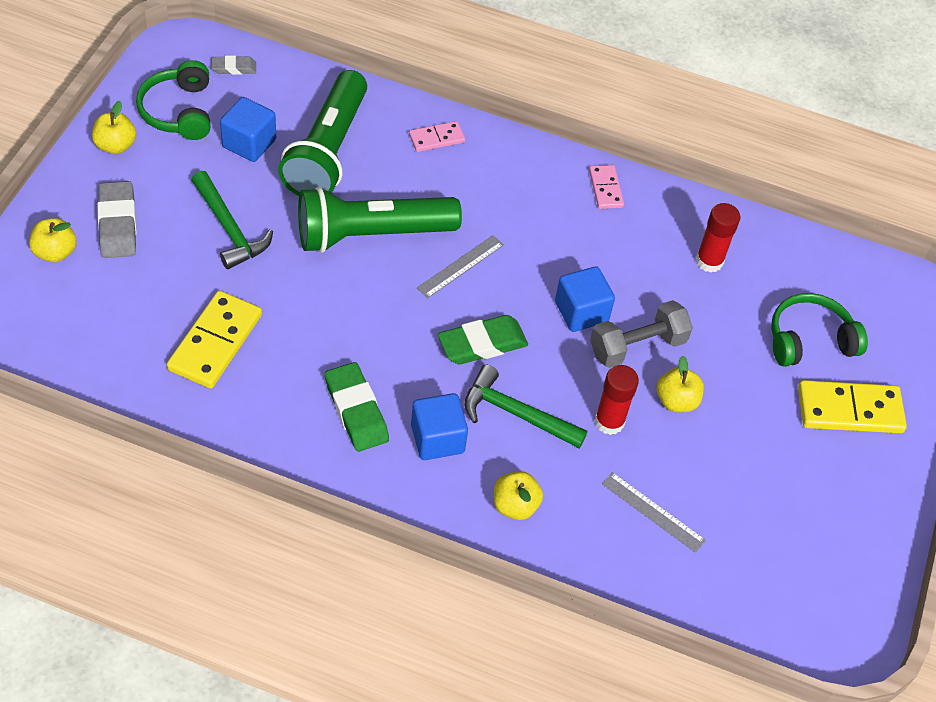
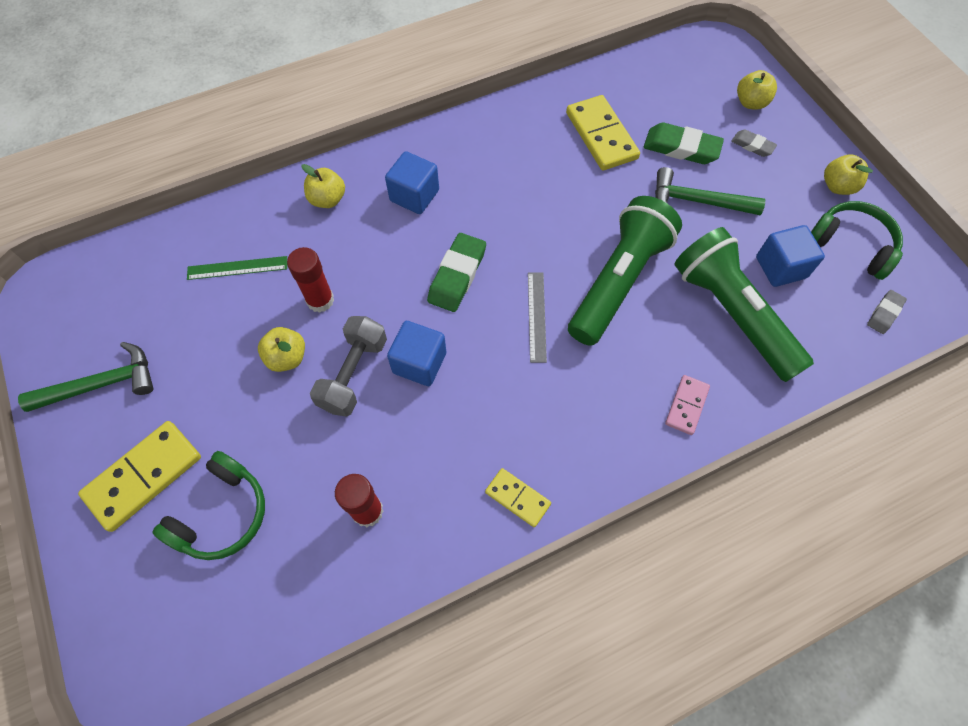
camera: 140 degrees right, 10 degrees up
(118, 224) = (752, 145): grey eraser -> grey eraser, size x0.56
(356, 410) = (478, 170): green eraser -> green eraser (681, 148)
(515, 413) = (386, 251): green hammer -> green hammer (102, 384)
(605, 189) = (517, 498): pink domino -> yellow domino
(653, 512) = (237, 268): grey ruler -> green ruler

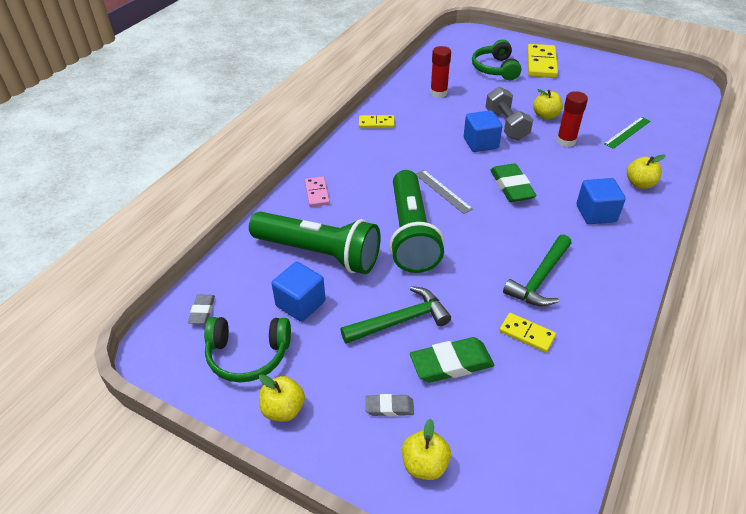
camera: 145 degrees right, 20 degrees down
(102, 384) = (606, 74): green hammer -> green hammer (540, 279)
(601, 136) = (527, 334): yellow domino -> yellow domino, size x0.56

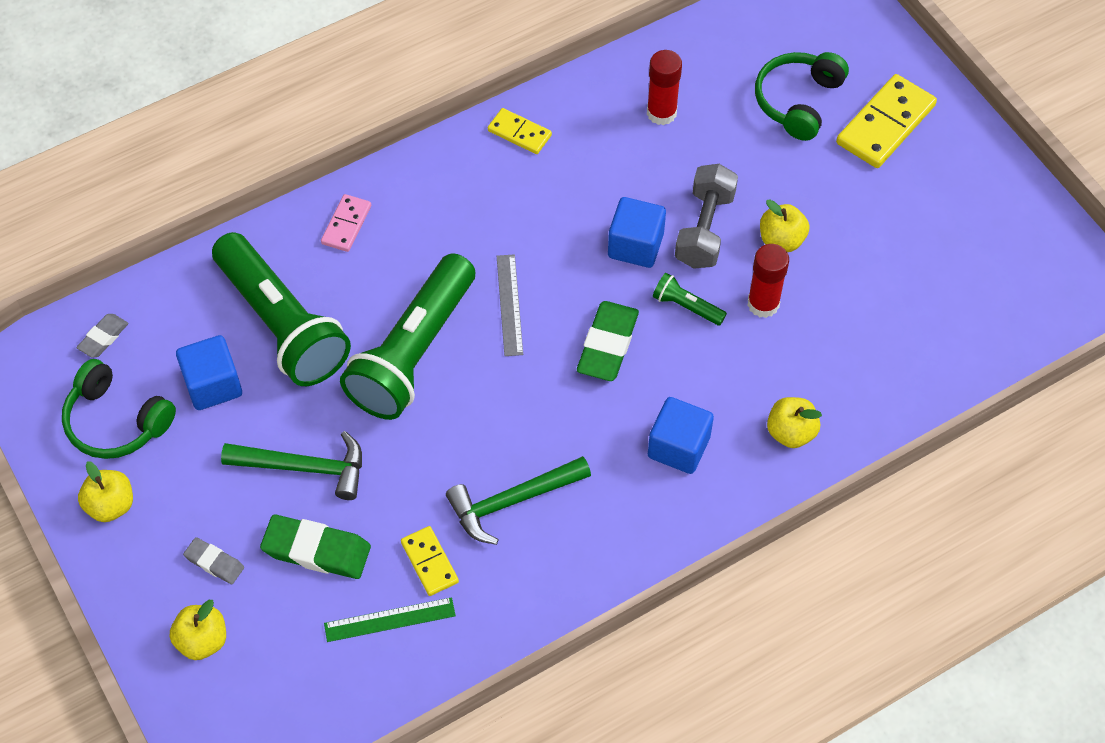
camera: 30 degrees right, 15 degrees up
(532, 156) = (686, 306): none -> green flashlight
(627, 132) = (873, 334): green ruler -> green ruler (390, 619)

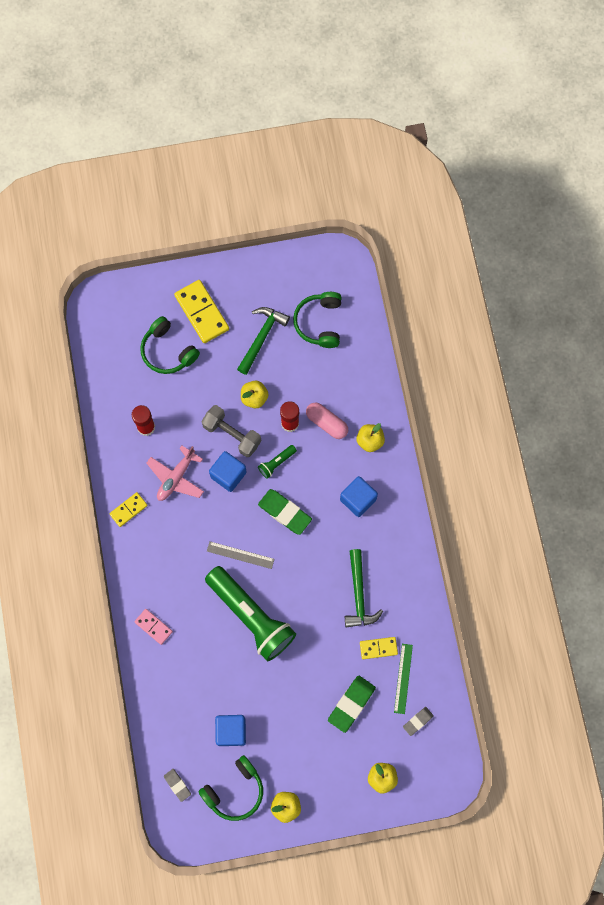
camera: 70 degrees left, 15 degrees up
(214, 563) = (340, 759): grey eraser -> grey eraser (418, 721)
(282, 324) = (206, 682): green flashlight -> none
(305, 468) = (300, 696): green hammer -> green hammer (262, 337)
(598, 177) = (176, 477): none -> pink plane
(790, 357) = (326, 423): none -> pink capsule
(959, 291) = (319, 323): none -> green headphones

